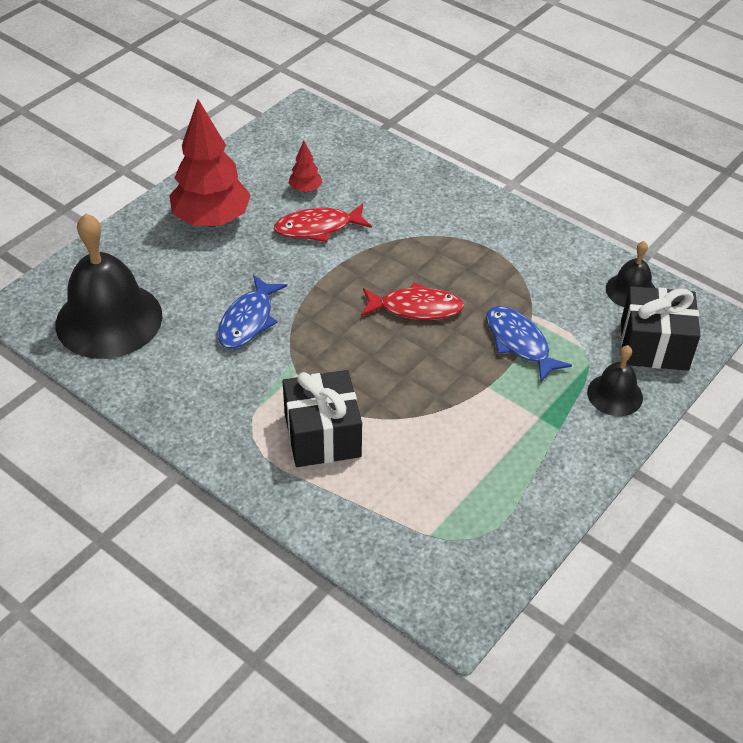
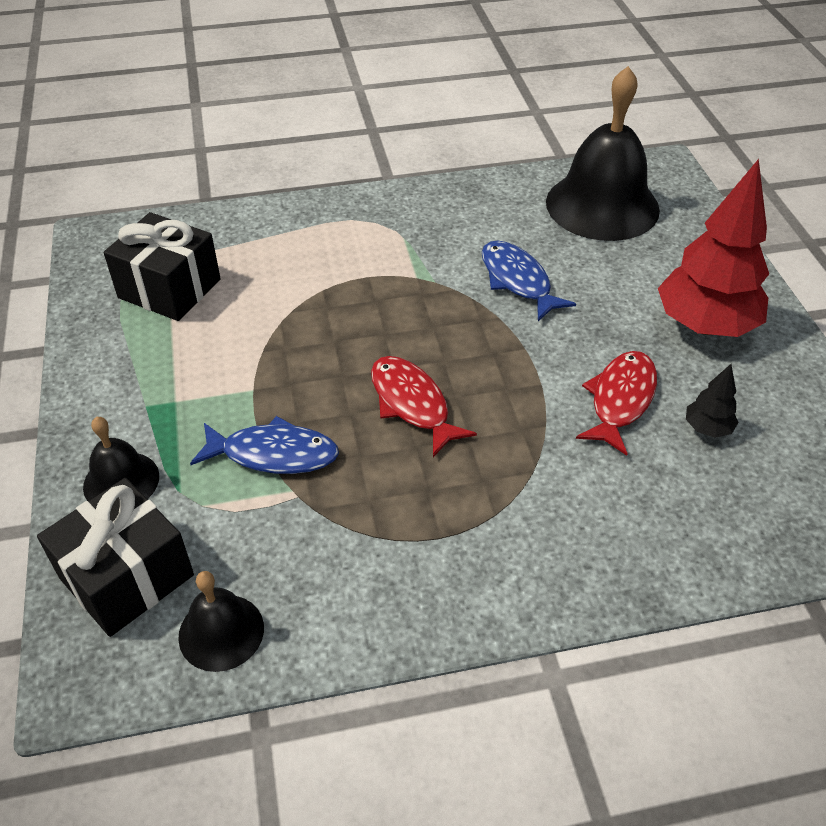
camera: 130 degrees right, 0 degrees up
(305, 189) = (707, 428): red tree -> black tree
(322, 435) = (331, 258): black gift -> black gift (169, 288)
(416, 308) = (412, 404): red fish -> red fish turned 105 degrees clockwise

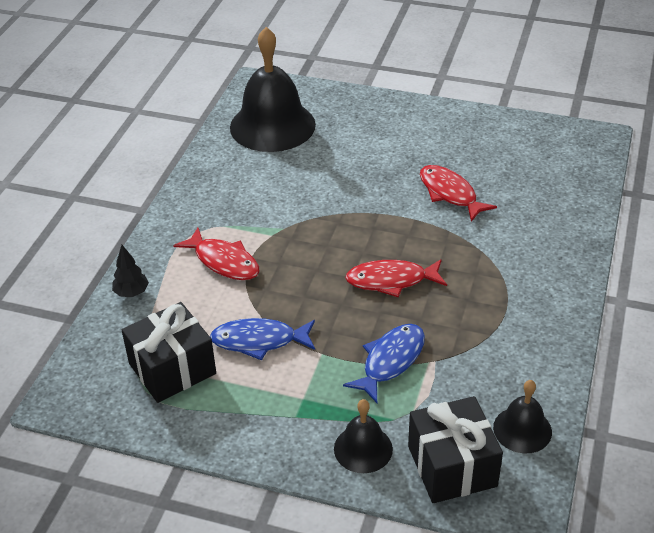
camera: 60 degrees left, 5 degrees down
(348, 260) = (224, 261): none -> red fish
(517, 281) = (314, 191): blue fish -> blue fish (259, 341)
(704, 326) = (415, 135): red tree -> none
(707, 428) = (493, 171): black tree -> black tree (131, 293)

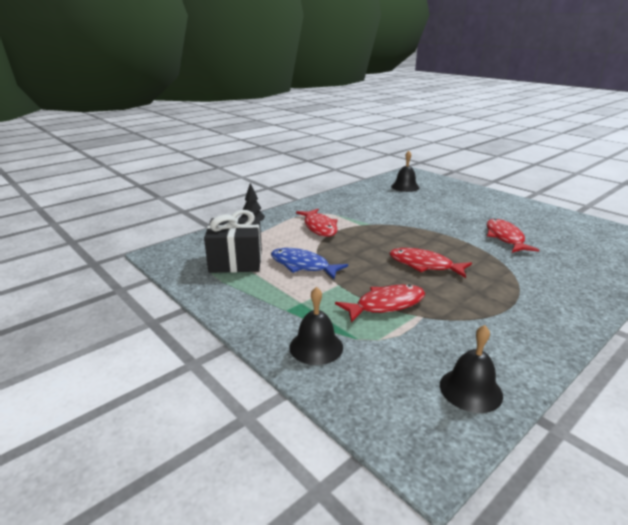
camera: 30 degrees right, 15 degrees down
(272, 125) = (405, 187): black bell -> black bell, size x0.50
(390, 361) = (386, 305): blue fish -> red fish
(452, 466) = (381, 389): black gift -> none

